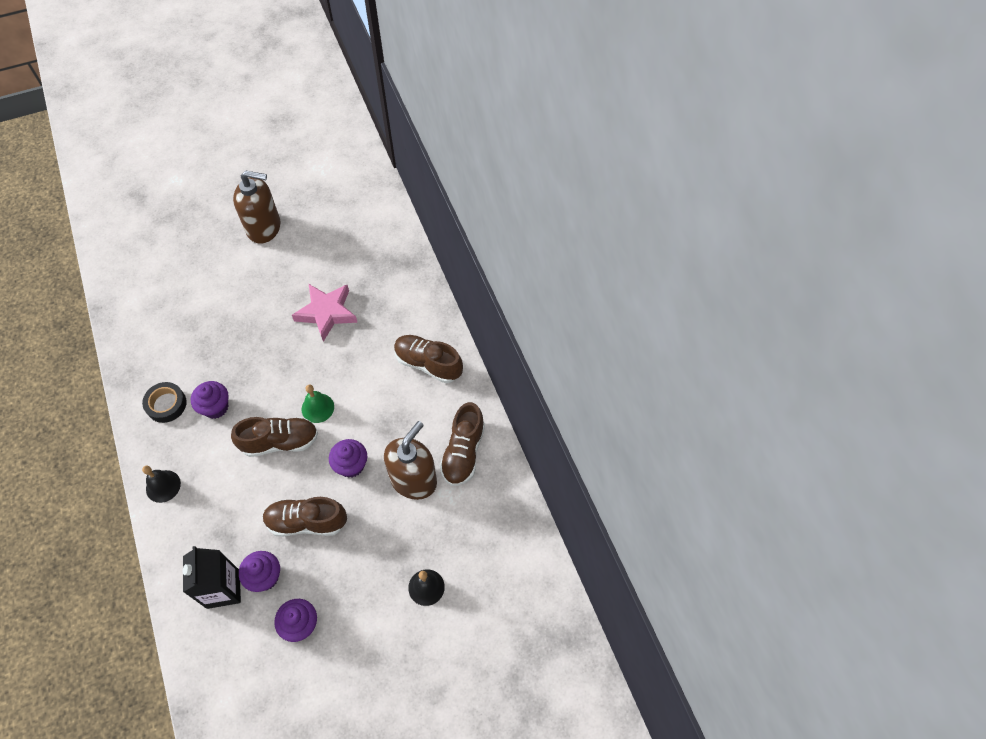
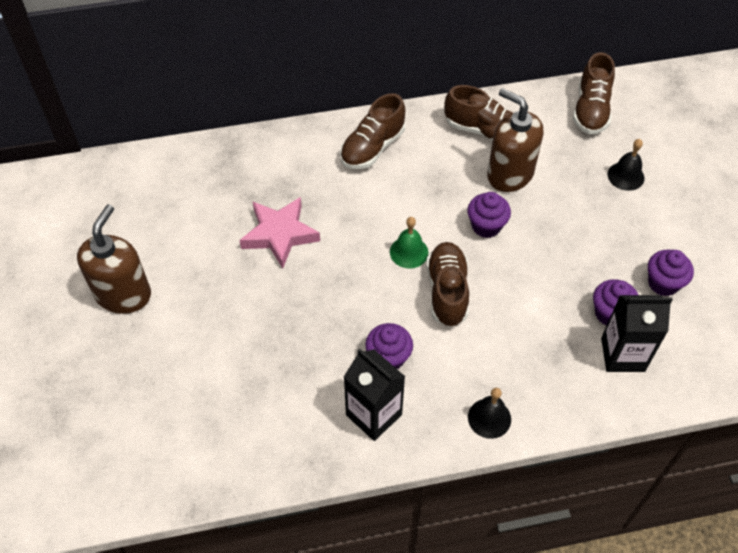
camera: 80 degrees left, 5 degrees down
(166, 404) = (374, 415): black tape -> black carton
(306, 522) = (549, 271): brown shoe -> brown shoe (591, 110)

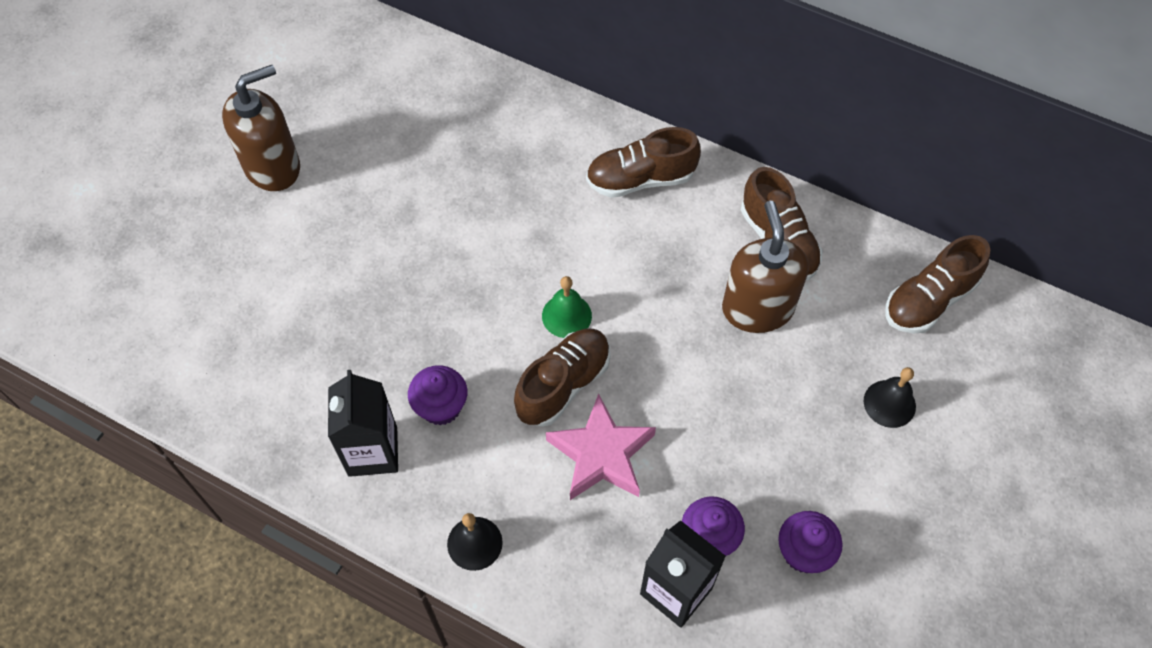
camera: 40 degrees right, 5 degrees up
(280, 234) = (462, 207): pink star -> pink star (601, 454)
(486, 226) = (673, 346): purple cupcake -> none

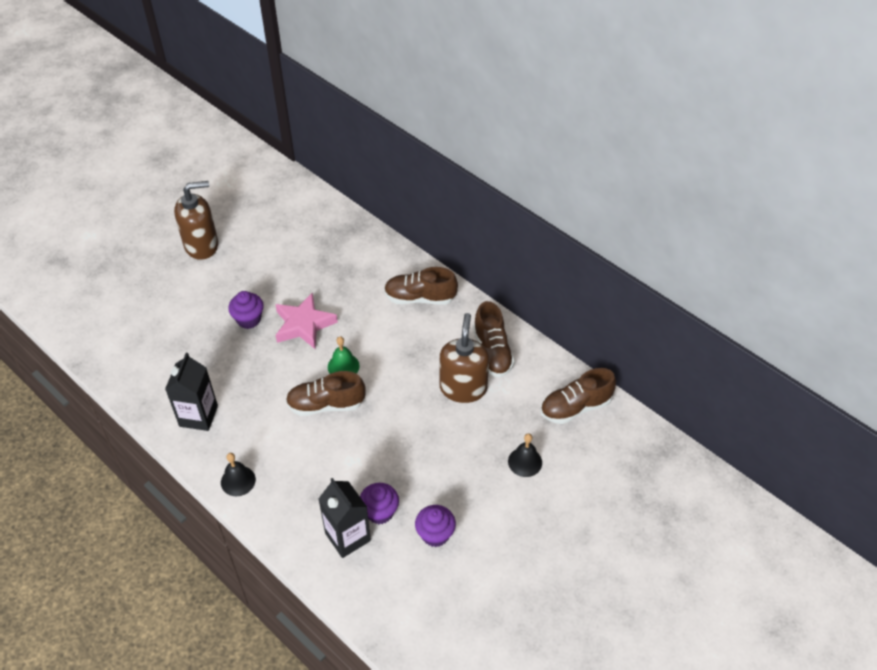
camera: 15 degrees right, 10 degrees down
(441, 407) = (248, 400): purple cupcake -> purple cupcake (249, 319)
(563, 384) = (326, 404): brown shoe -> brown shoe turned 150 degrees counterclockwise
(601, 454) = (333, 449): pink star -> pink star (304, 325)

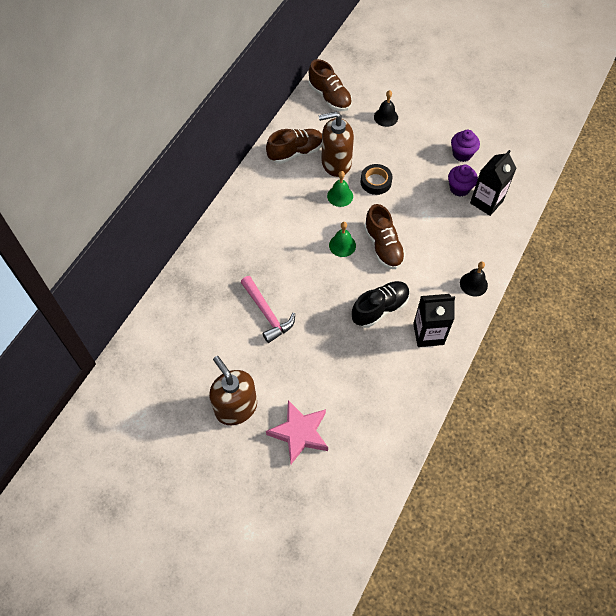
camera: 105 degrees left, 10 degrees up
(249, 319) = (316, 332): purple cupcake -> none
(249, 380) = (380, 308): none -> black shoe
(288, 285) = (267, 313): none -> pink hammer
(304, 325) = (308, 286): pink star -> pink star (299, 433)
(412, 380) = (340, 196): none -> green bell
(420, 298) = (254, 210): brown shoe -> none
(421, 422) = (376, 182): none -> black tape

